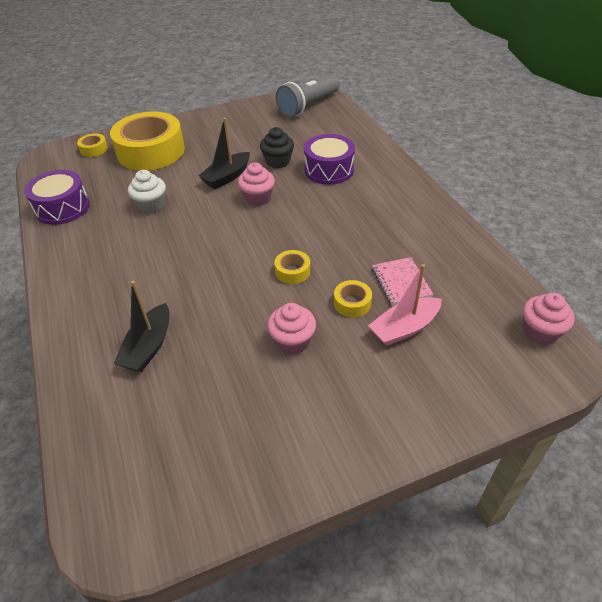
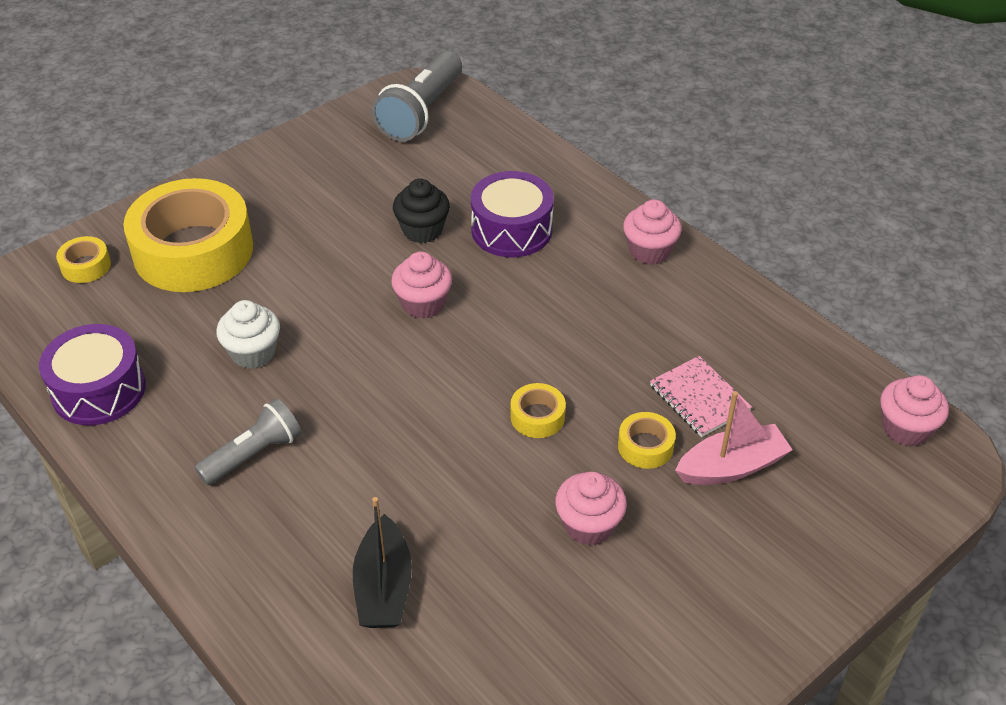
camera: 20 degrees left, 0 degrees up
(120, 256) = (254, 454): none -> grey flashlight
(227, 177) = (353, 274): black boat -> none
(404, 328) = (731, 467): pink boat -> pink boat turned 150 degrees counterclockwise
(407, 195) = (649, 251): none -> pink cupcake

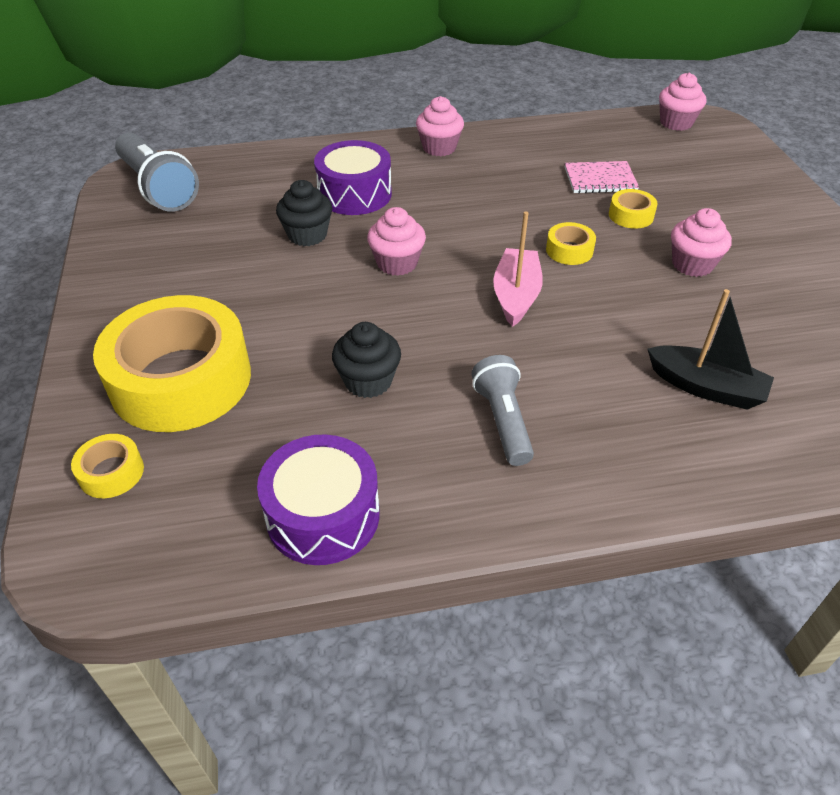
camera: 60 degrees left, 0 degrees up
(253, 353) = (368, 381): white cupcake -> black cupcake
(731, 467) = (671, 190): pink boat -> pink boat (516, 295)

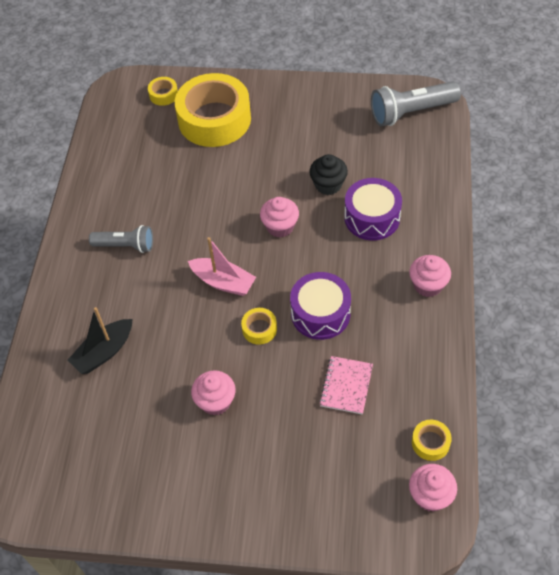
camera: 110 degrees right, 10 degrees up
(323, 515) = (103, 164): purple drum -> purple drum (320, 313)
(368, 381) = (180, 194): black cupcake -> none
(631, 215) = (288, 387): yellow tape -> yellow tape (430, 443)

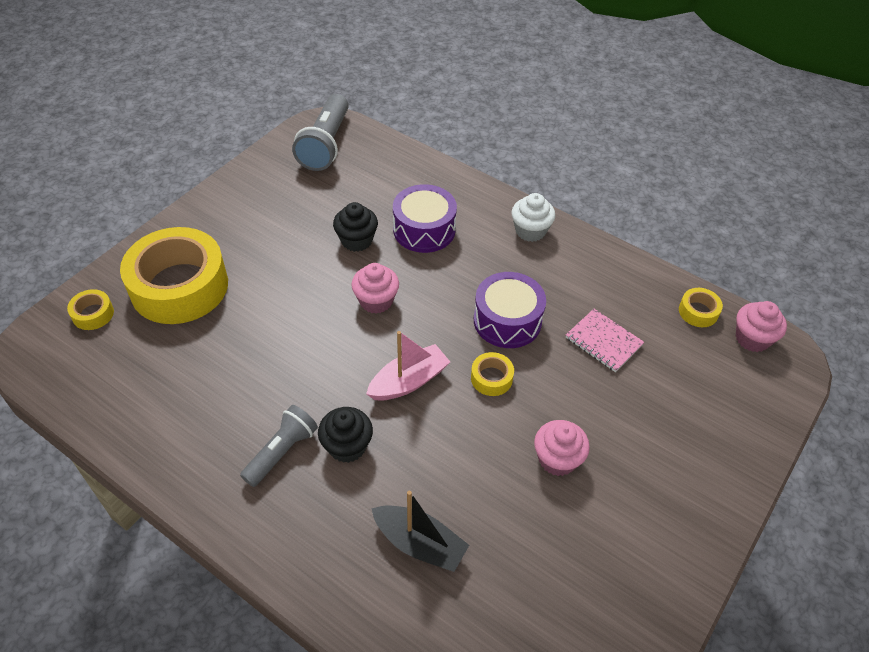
camera: 65 degrees left, 5 degrees down
(104, 352) = (419, 544): black boat -> black boat turned 45 degrees counterclockwise
(150, 276) = (347, 446): none -> black cupcake
(428, 285) = (530, 231): pink cupcake -> white cupcake

